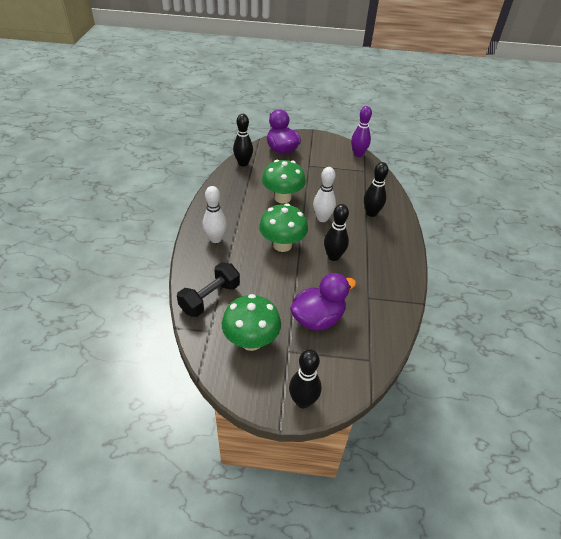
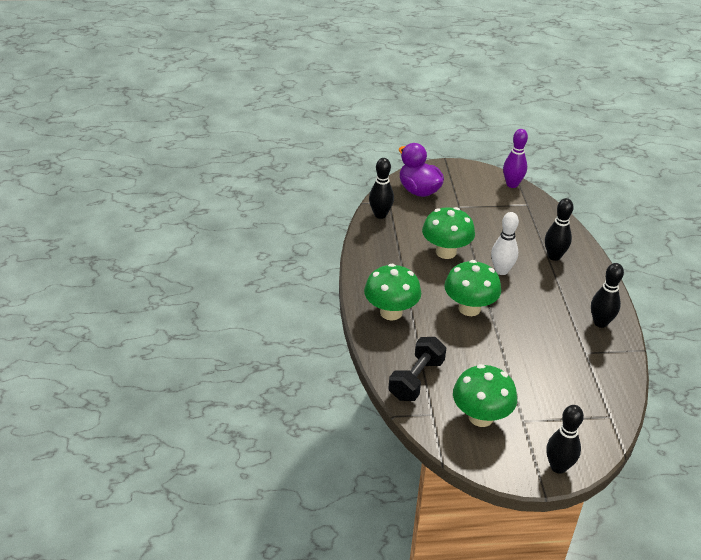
camera: 10 degrees left, 5 degrees down
(215, 239) = (391, 312): white bowling pin -> green mushroom
(318, 318) = (541, 383): purple duck -> none
(333, 256) = (531, 313): black bowling pin -> black bowling pin (600, 323)

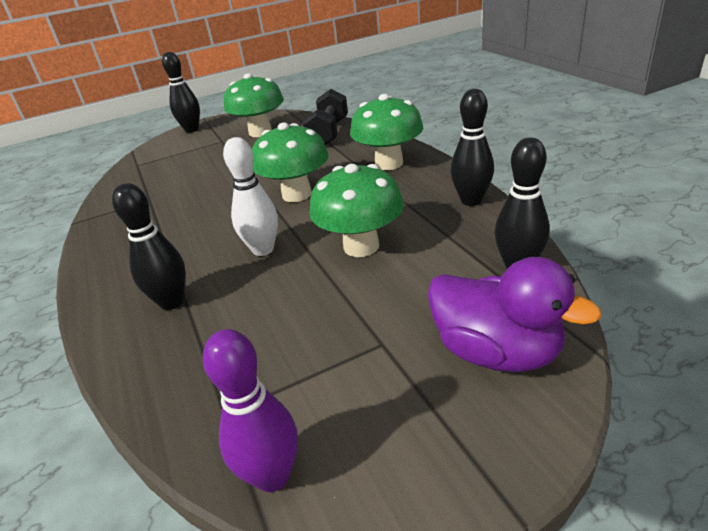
camera: 165 degrees right, 5 degrees down
(600, 323) = (119, 232): black bowling pin -> black bowling pin (471, 200)

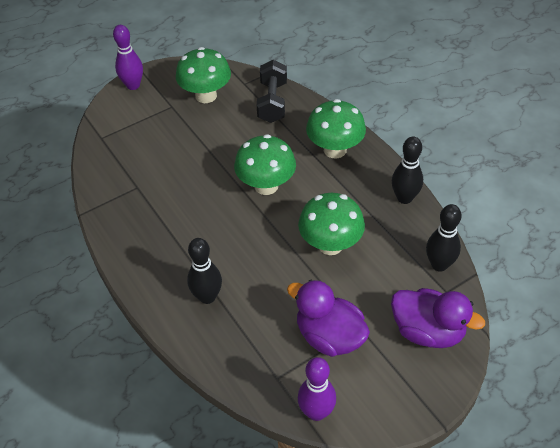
camera: 10 degrees left, 15 degrees up
(192, 129) = (133, 85): black bowling pin -> purple bowling pin
(263, 249) = (257, 247): white bowling pin -> none
(330, 355) = (329, 336): none -> purple duck

